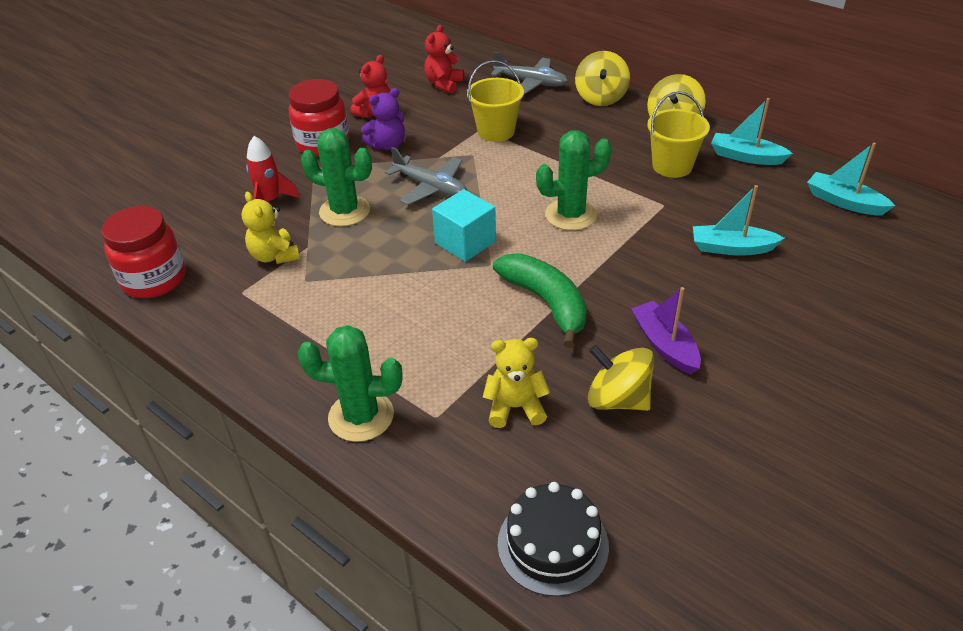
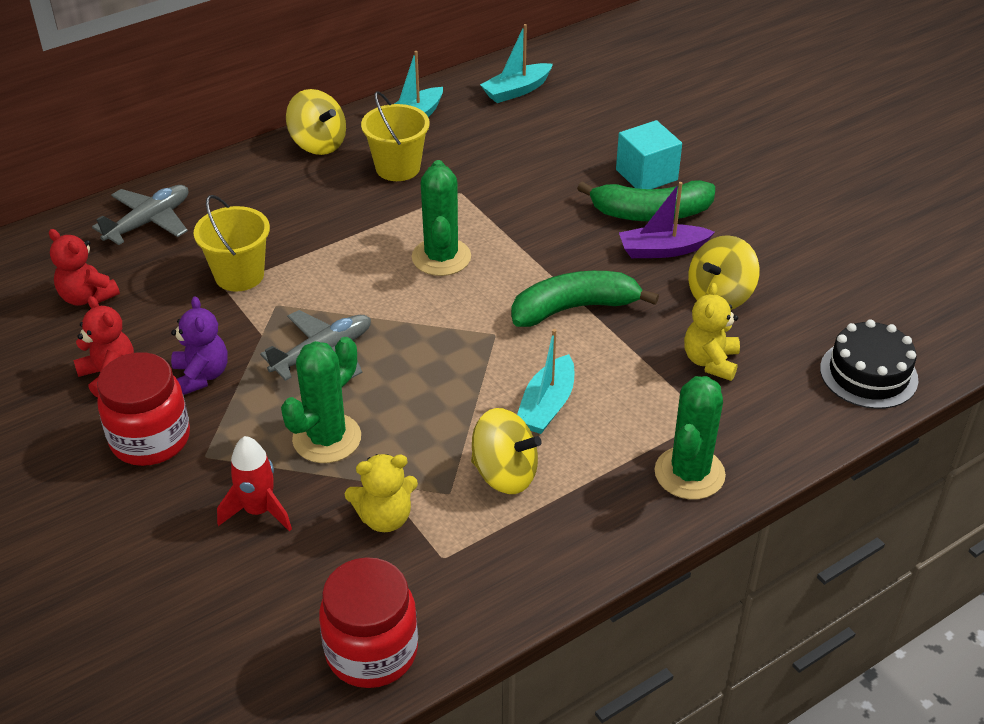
camera: 75 degrees left, 0 degrees up
(465, 242) = (447, 345): turquoise cube -> turquoise cube (646, 175)
(601, 97) = (228, 178): yellow spinning top -> yellow spinning top (504, 474)
(718, 326) = (651, 213): none -> green banana
(731, 248) = (549, 172): turquoise boat -> turquoise boat (547, 405)

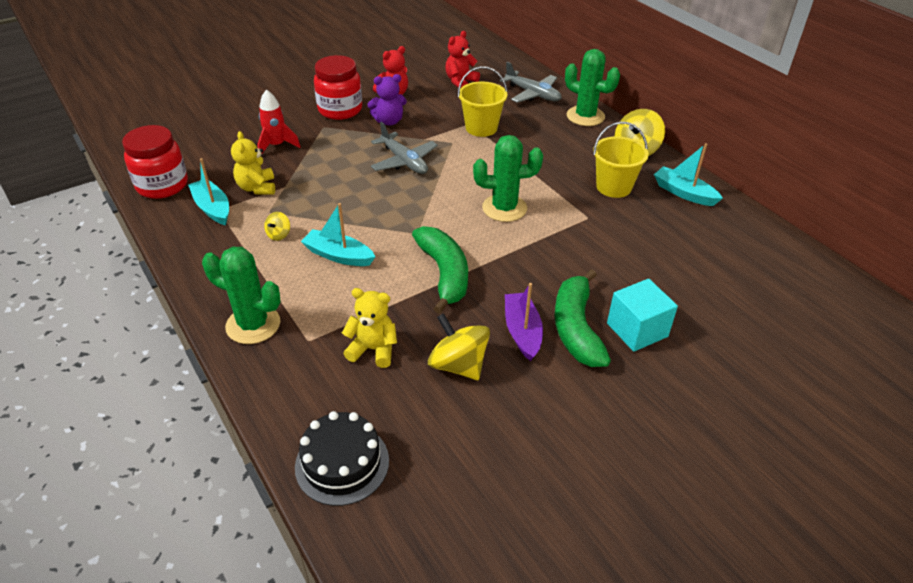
camera: 90 degrees right, 0 degrees up
(327, 438) = (327, 165): green cactus -> green cactus (585, 116)
(504, 474) = (279, 235): yellow spinning top -> yellow spinning top, size x0.49
(516, 90) = (751, 251): turquoise boat -> turquoise boat (212, 208)

